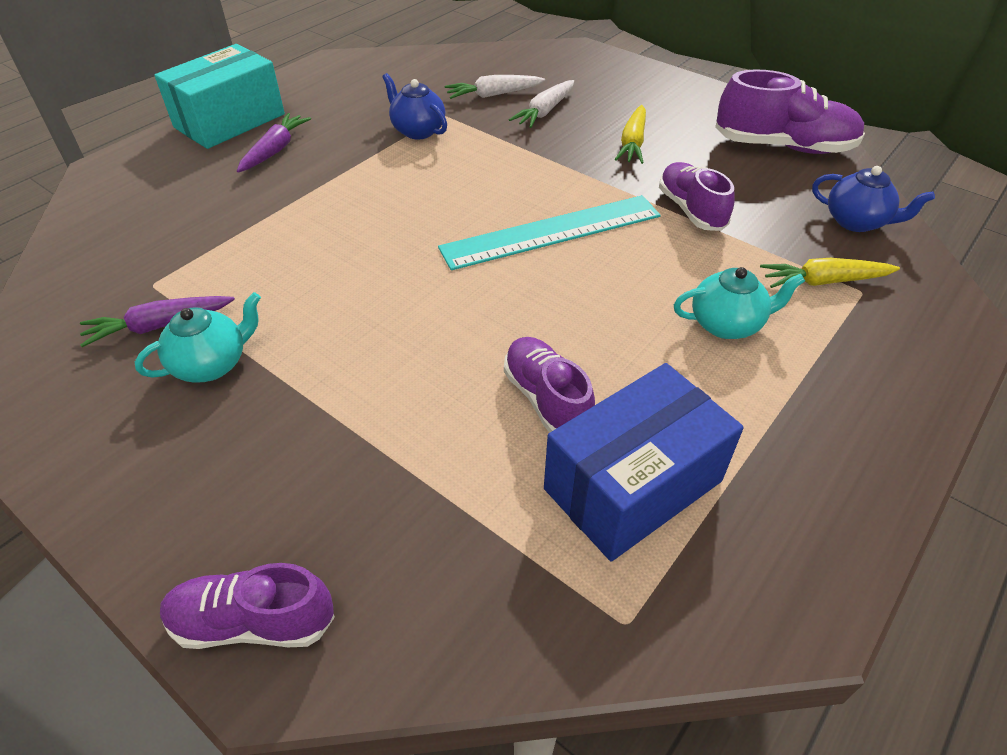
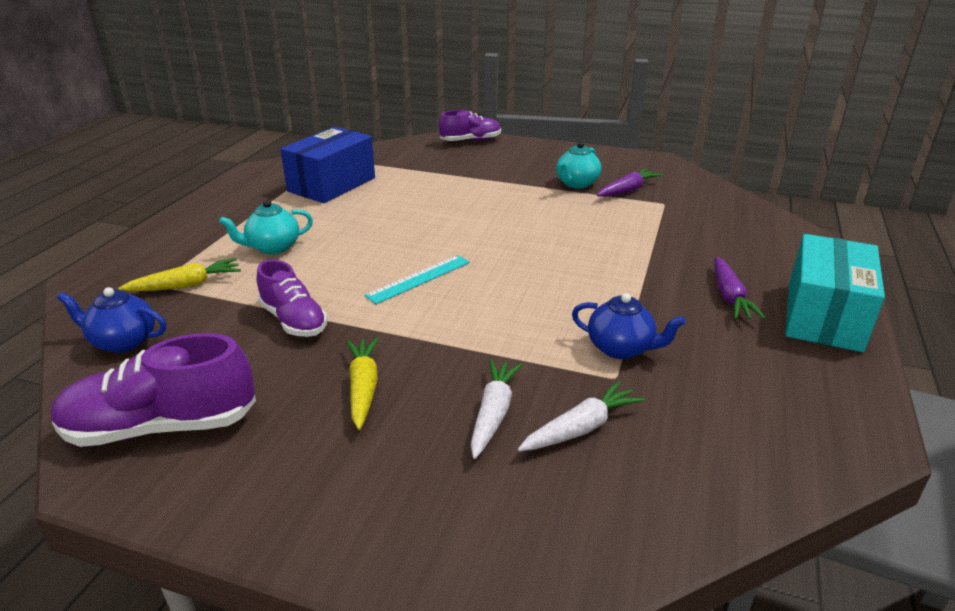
camera: 160 degrees right, 15 degrees down
(546, 400) = (385, 200): purple shoe -> none
(551, 232) = (419, 278): turquoise ruler -> turquoise ruler, size x0.60

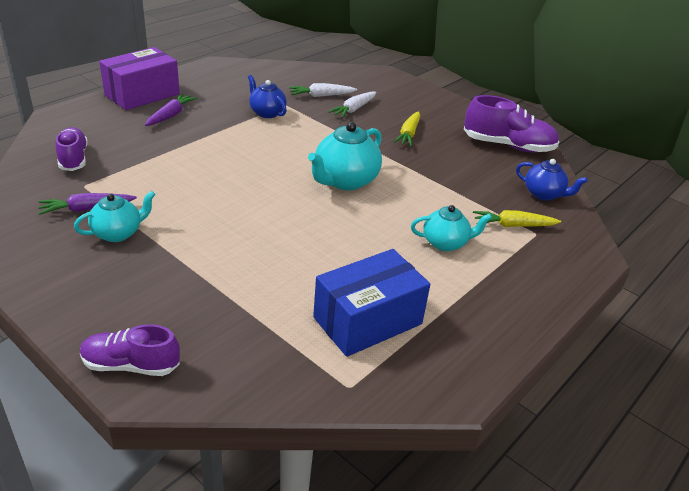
camera: 160 degrees left, 5 degrees up
(293, 320) = (438, 177): purple shoe -> purple shoe (73, 158)
(419, 278) = (344, 181): turquoise ruler -> turquoise teapot
(823, 316) = (142, 94): turquoise box -> purple box

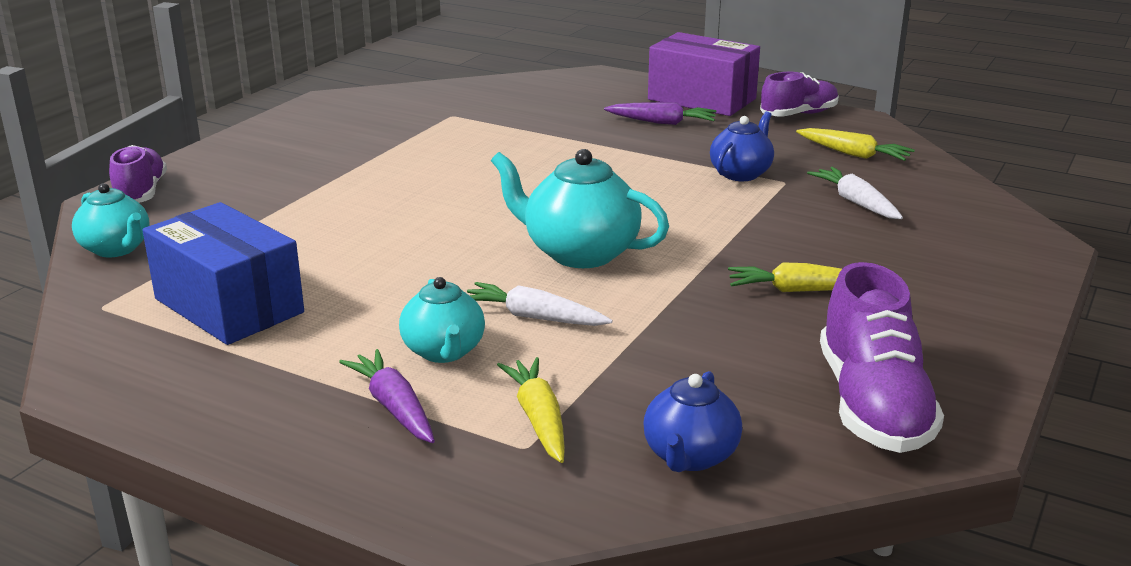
camera: 80 degrees right, 10 degrees down
(73, 158) = (506, 100): purple shoe -> purple shoe (798, 114)
(87, 209) = (404, 125): purple carrot -> purple carrot (394, 407)
(118, 233) = (365, 147): turquoise teapot -> turquoise teapot (116, 249)
(261, 79) = (853, 154): none -> yellow carrot
(354, 109) = (838, 233): white carrot -> white carrot (534, 317)

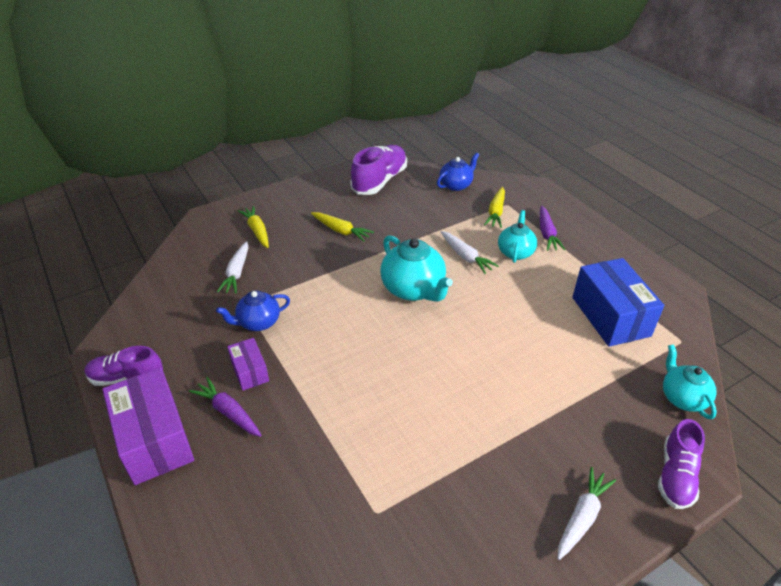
camera: 150 degrees left, 15 degrees up
(249, 152) = (582, 517): none -> white carrot
(685, 144) = (250, 371): none -> purple box
(853, 154) = (170, 314): yellow carrot -> yellow carrot (257, 231)

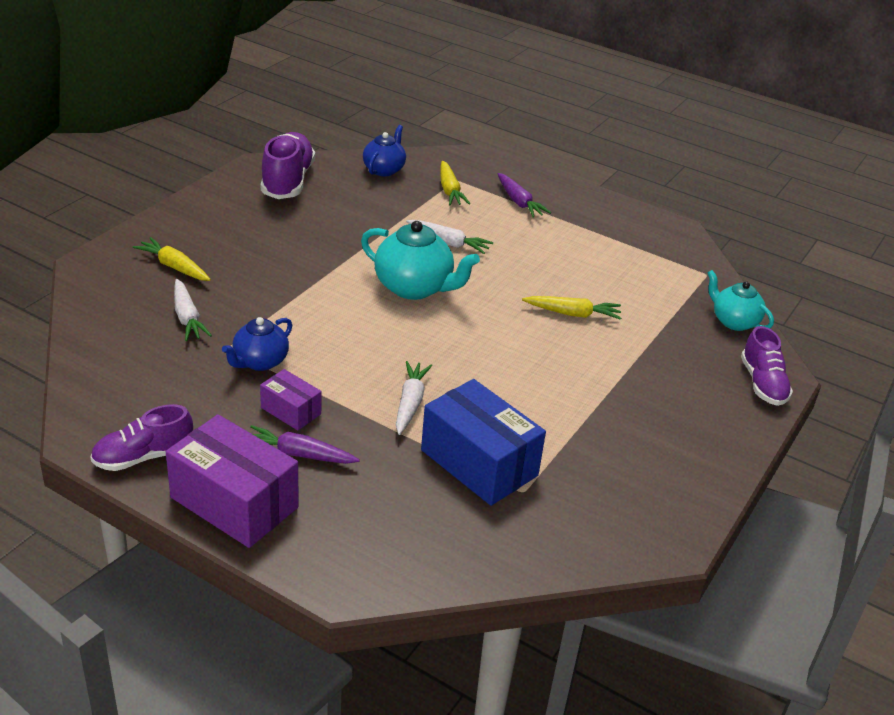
camera: 30 degrees left, 5 degrees down
(341, 231) = (282, 245): yellow carrot -> yellow carrot (573, 314)
(515, 252) = (498, 227): turquoise teapot -> none
(582, 517) = (706, 437): white carrot -> white carrot (410, 403)
(610, 316) = (630, 267): blue box -> blue box (479, 463)

